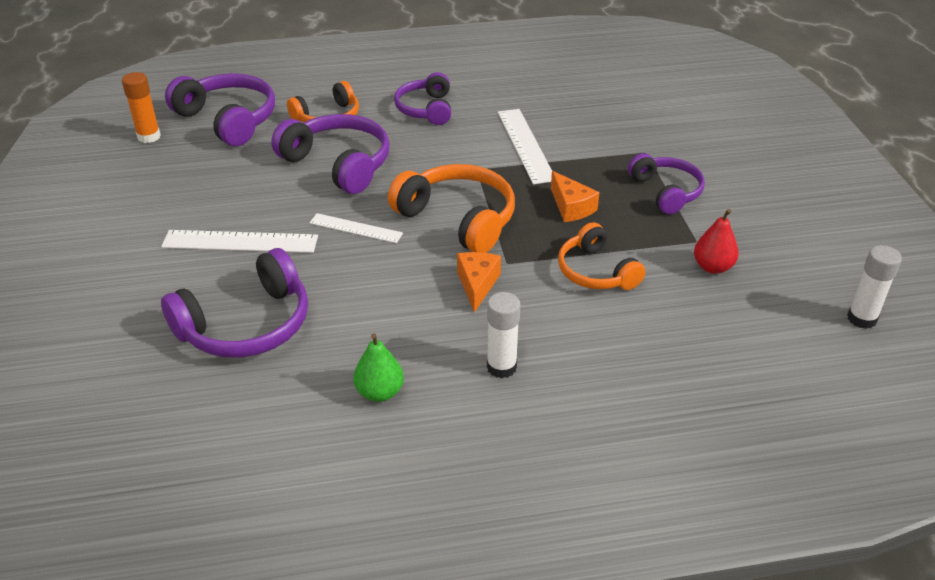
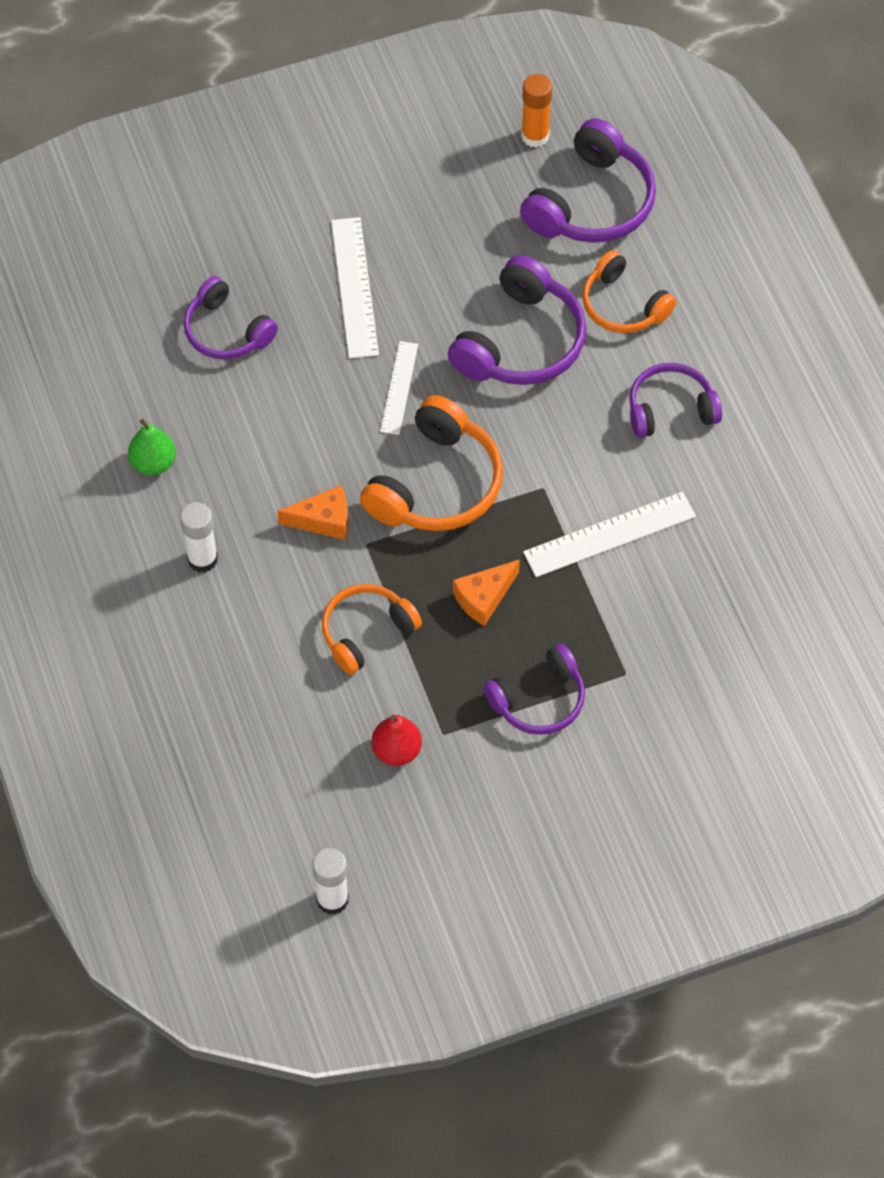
camera: 80 degrees right, 20 degrees up
(246, 325) = (226, 331): purple headphones -> purple headphones, size x0.65

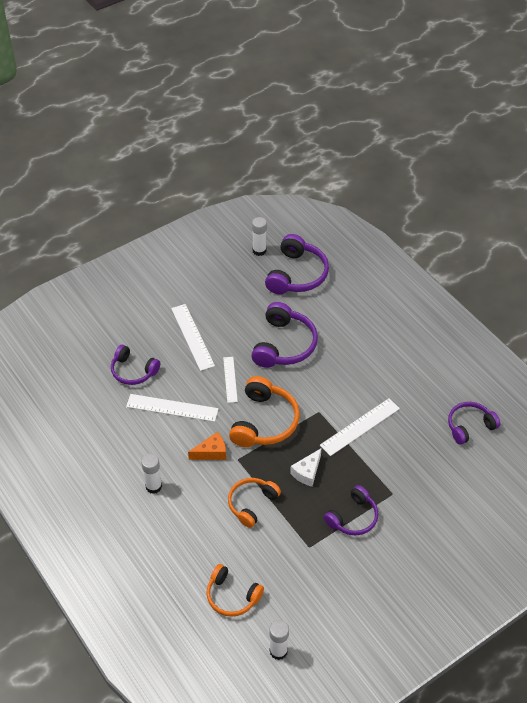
camera: 15 degrees left, 10 degrees down
(153, 463) = (113, 443): green pear -> none
(277, 419) = (172, 408): none -> white ruler
(396, 750) = (287, 562): red pear -> none
(484, 597) = (307, 472): orange cheese -> white cheese
(535, 136) = (259, 251): orange glue stick -> white glue stick
(623, 305) = (328, 318): orange headphones -> orange headphones (232, 596)
(670, 409) = (368, 360): purple headphones -> purple headphones (469, 426)

